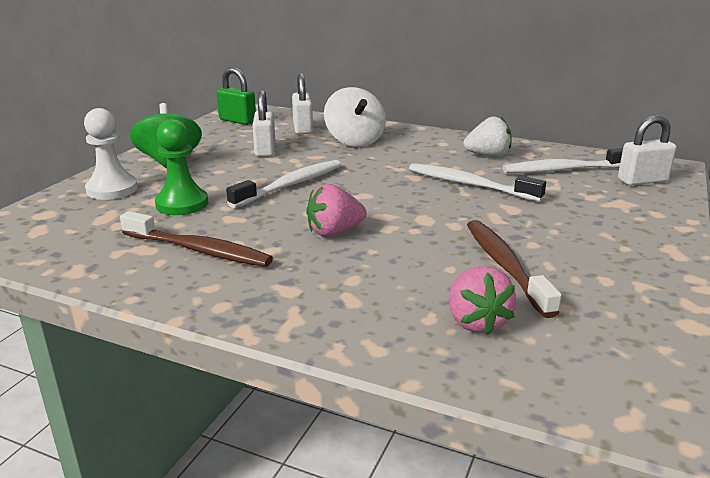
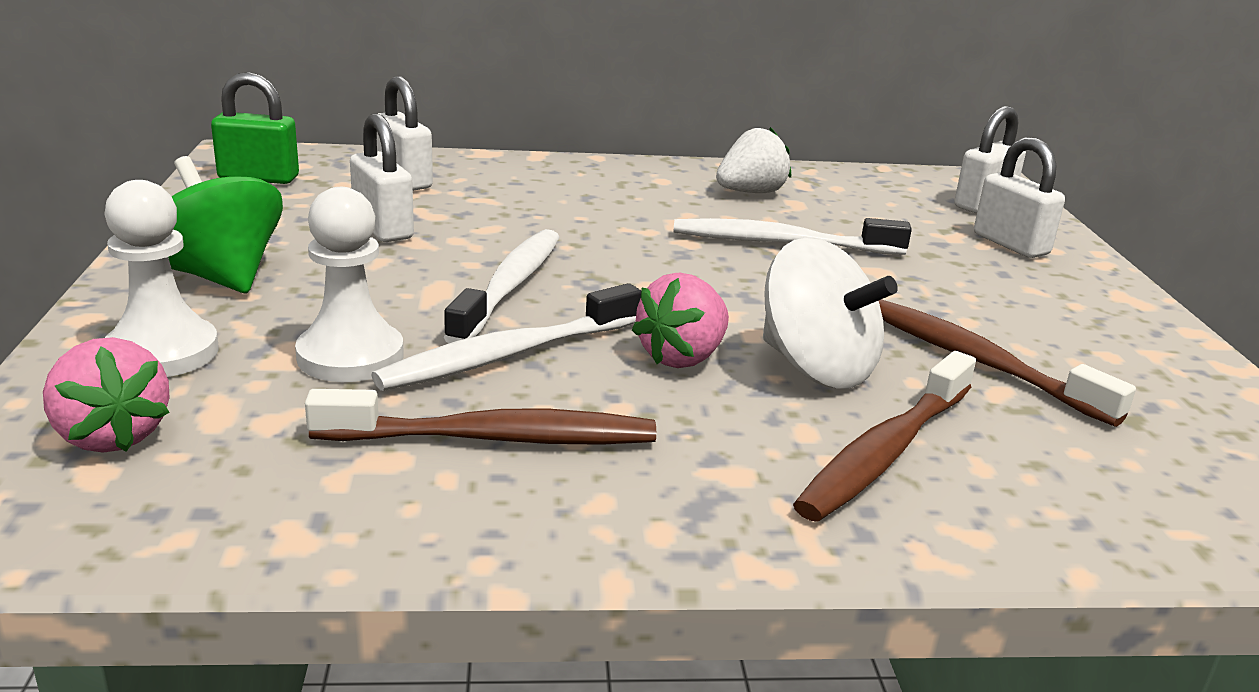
camera: 30 degrees left, 0 degrees up
(182, 204) = (350, 356): green pawn -> white pawn
(354, 141) = (521, 192): white spinning top -> white spinning top (816, 367)
(381, 298) = (885, 452): none -> brown toothbrush
(476, 322) = (1045, 456): pink strawberry -> pink strawberry (112, 436)
(564, 170) = (875, 202): white toothbrush -> white toothbrush (507, 355)
(627, 206) = (1010, 244): none -> white padlock

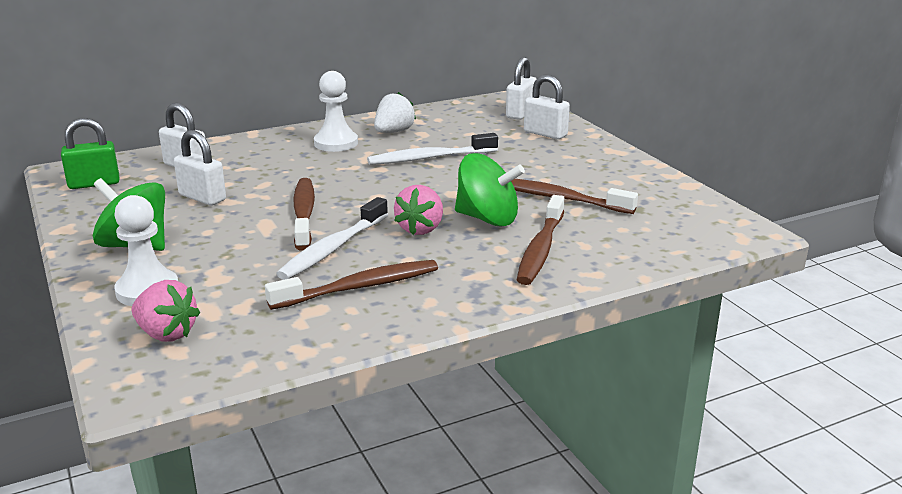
camera: 20 degrees left, 0 degrees up
(350, 356) = (252, 268): white pawn -> white pawn (336, 143)
(510, 287) = (304, 214): white toothbrush -> brown toothbrush
(816, 367) = (487, 219): white spinning top -> green spinning top

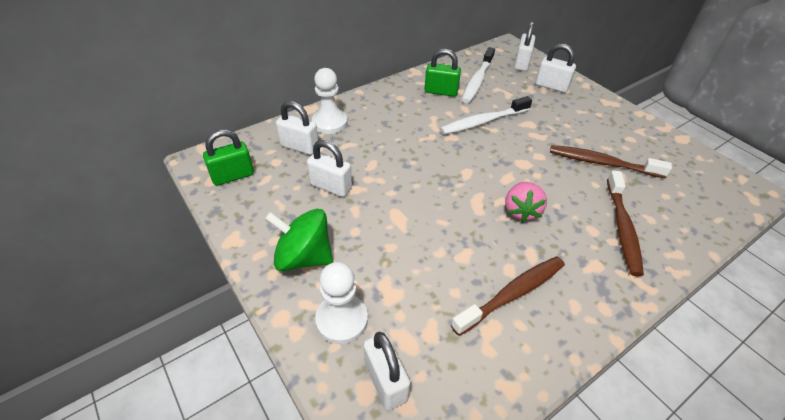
camera: 10 degrees left, 20 degrees up
(166, 334) = (385, 381): pink strawberry -> white padlock
(304, 214) = (422, 200): brown toothbrush -> none
(333, 248) = (466, 244): white toothbrush -> white toothbrush (477, 81)
(336, 143) = (404, 108): white pawn -> white pawn (329, 123)
(394, 132) = (441, 91): white strawberry -> green padlock
(487, 219) = (564, 193): green spinning top -> none

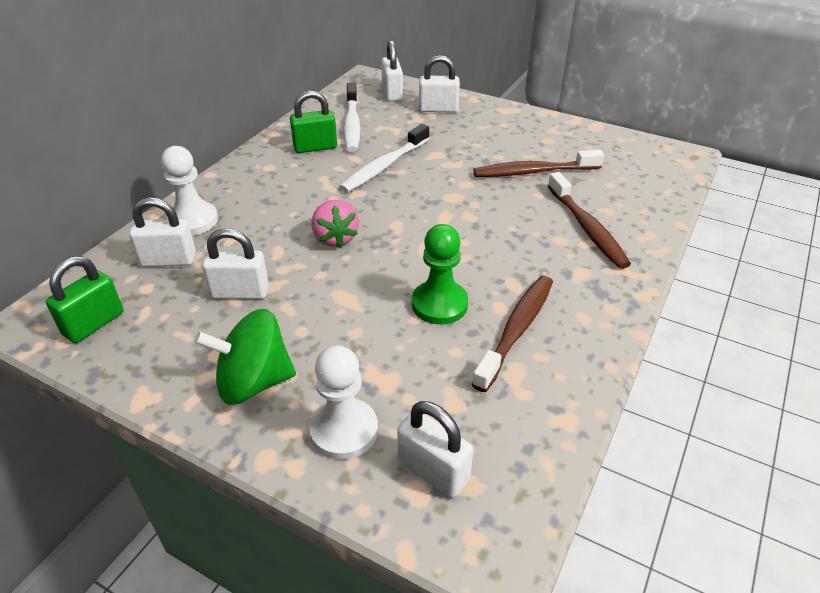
camera: 25 degrees left, 5 degrees down
(463, 249) = (439, 304): none -> green pawn
(521, 211) = (478, 245): pink strawberry -> pink strawberry (335, 238)

